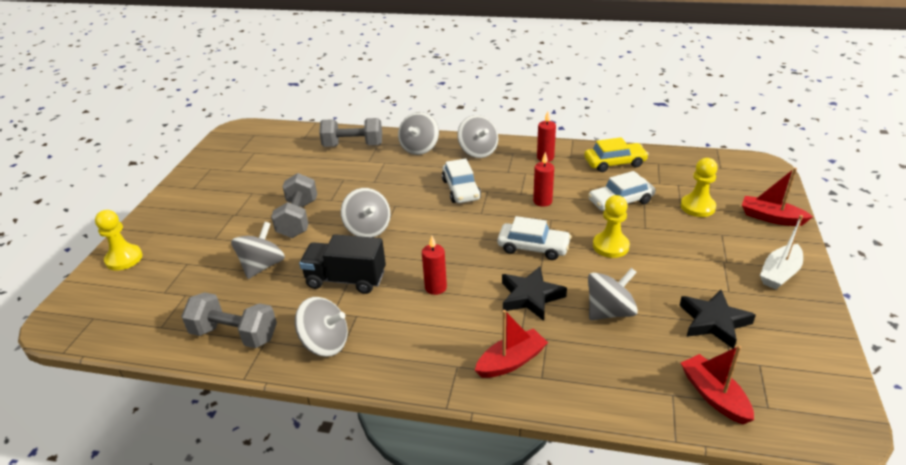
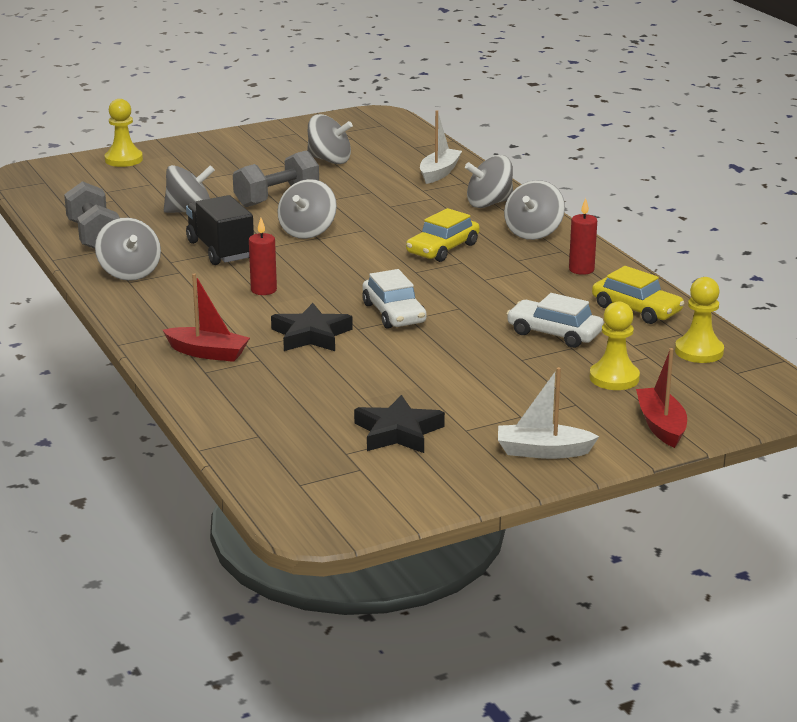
camera: 50 degrees right, 10 degrees down
(353, 145) = (439, 173): grey dumbbell -> white boat
(461, 189) = (442, 249): white car -> yellow car
(542, 201) = (486, 294): red candle -> none
(609, 311) = (341, 377): grey spinning top -> grey spinning top (329, 160)
(610, 246) = (455, 350): yellow pawn -> yellow pawn (699, 351)
(714, 395) = (282, 455): red boat -> none

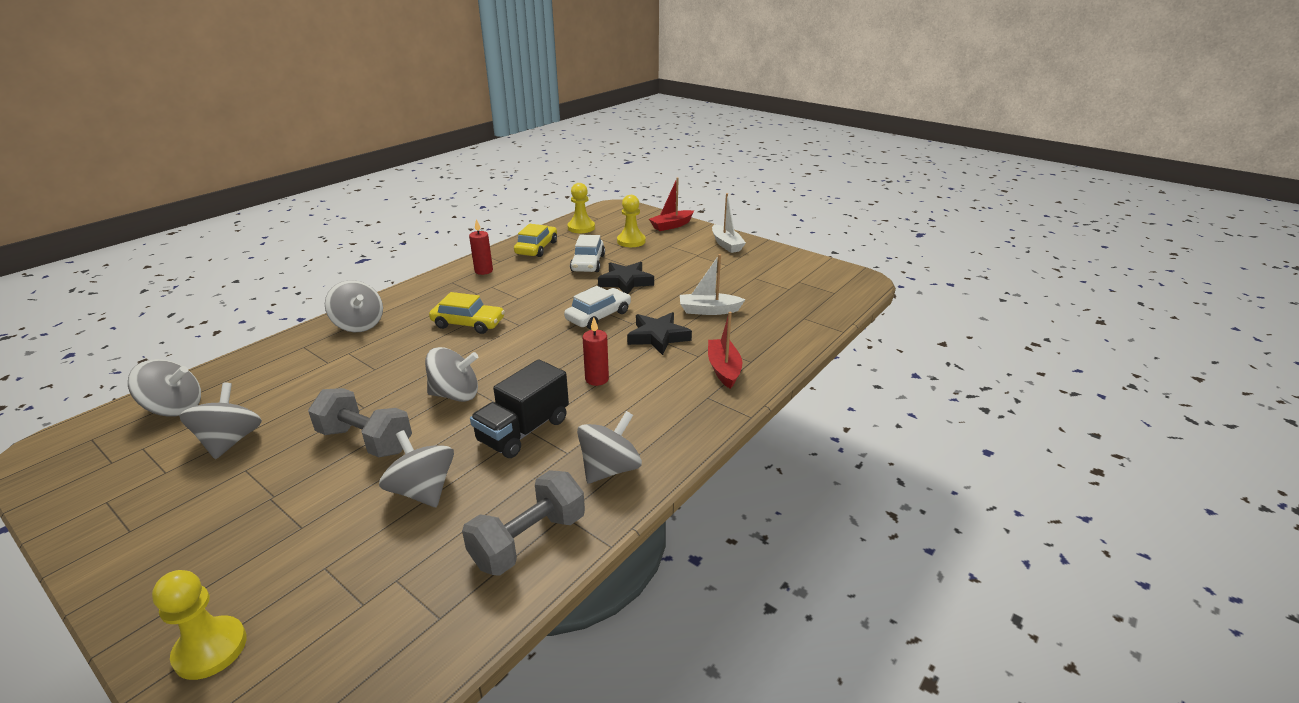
camera: 115 degrees left, 5 degrees up
(398, 432) = (750, 280): black star -> black star (626, 282)
(439, 173) = (276, 364): white boat -> white boat (709, 310)
(533, 233) = (420, 296): grey spinning top -> grey spinning top (175, 408)

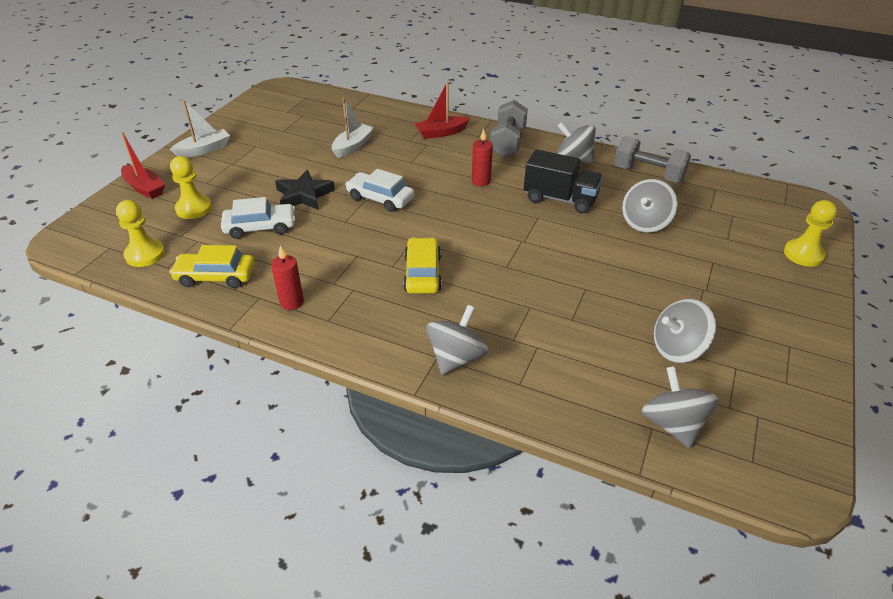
camera: 105 degrees left, 10 degrees up
(366, 440) = (621, 269): grey dumbbell -> grey dumbbell (507, 142)
(455, 394) = (539, 243): grey spinning top -> none
(658, 337) = (406, 164): black star -> none
(709, 310) = (352, 146): white boat -> white boat turned 135 degrees counterclockwise

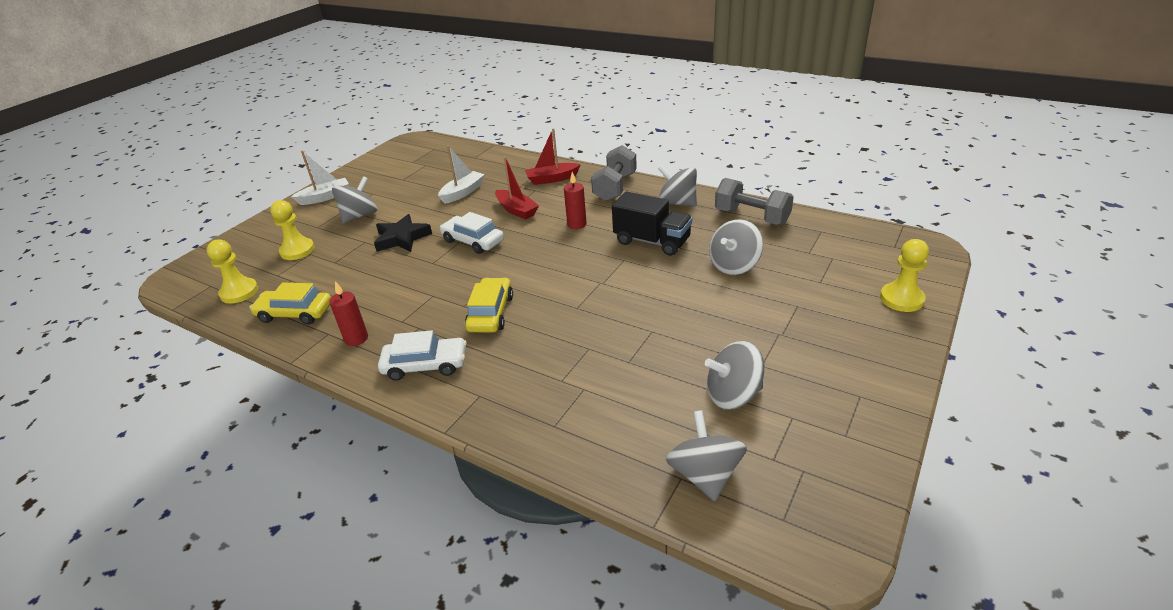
camera: 10 degrees right, 5 degrees down
(144, 188) = (260, 232): red boat -> red boat (516, 210)
(260, 227) = (351, 268): white car -> white car (425, 365)
(456, 358) = (497, 397): grey spinning top -> grey spinning top (359, 216)

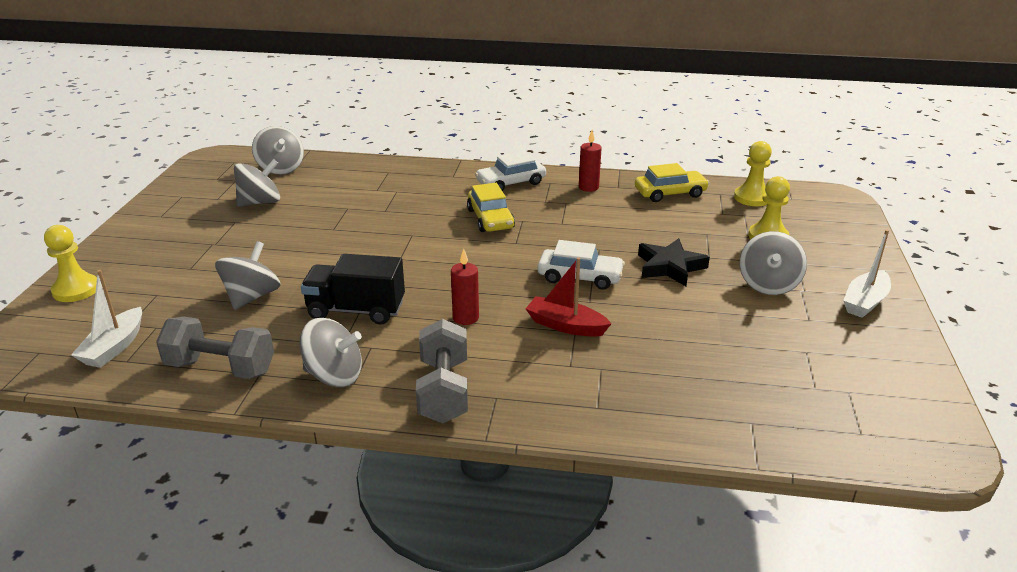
camera: 155 degrees right, 5 degrees down
(463, 193) = (676, 341): white boat -> white boat (114, 347)
(552, 179) = (560, 392): red boat -> none

